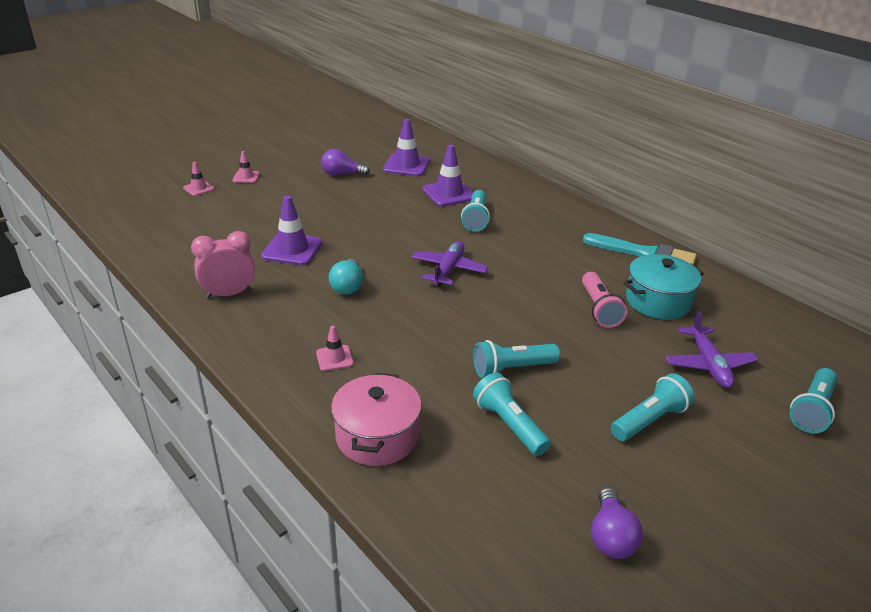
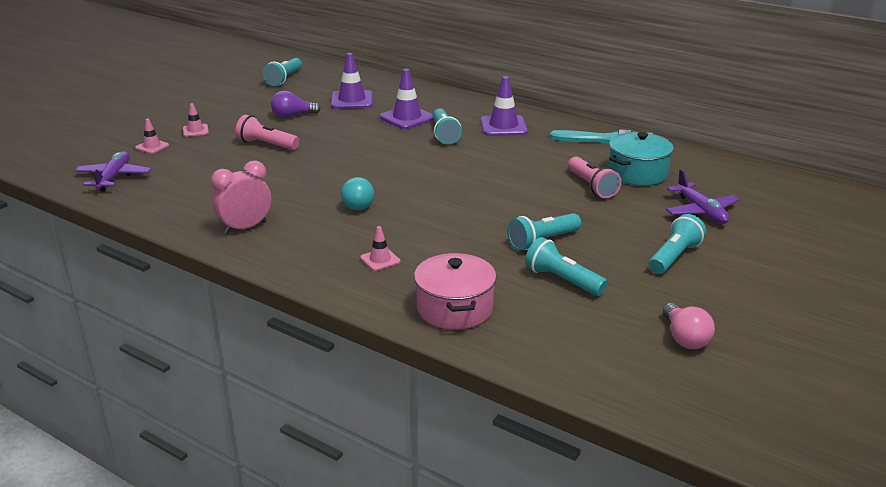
camera: 15 degrees left, 5 degrees down
(292, 249) = (284, 183): purple traffic cone -> purple traffic cone (503, 126)
(300, 203) = (266, 145): none -> pink flashlight
(448, 270) = (443, 177): purple plane -> purple plane (114, 177)
(611, 537) = (684, 338): purple light bulb -> pink light bulb
(812, 410) = (794, 228): turquoise flashlight -> turquoise flashlight (284, 79)

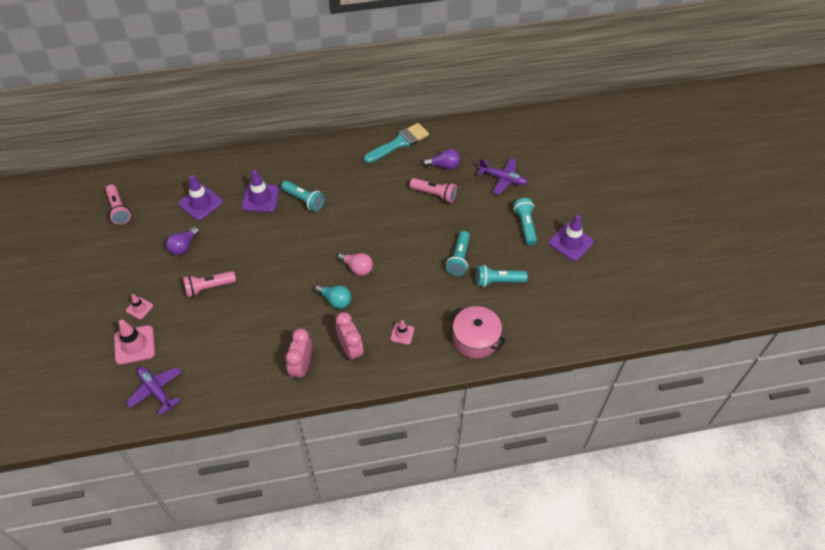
camera: 45 degrees left, 25 degrees up
(152, 147) = (134, 345): pink traffic cone -> pink traffic cone, size x1.82
(284, 79) = (118, 209): turquoise flashlight -> pink flashlight
(309, 242) = (350, 350): none -> pink clock
(503, 126) = (328, 168): purple traffic cone -> purple traffic cone (571, 242)
(637, 173) = (444, 166): turquoise pot -> purple light bulb
(684, 338) = (581, 280): pink light bulb -> pink light bulb (357, 268)

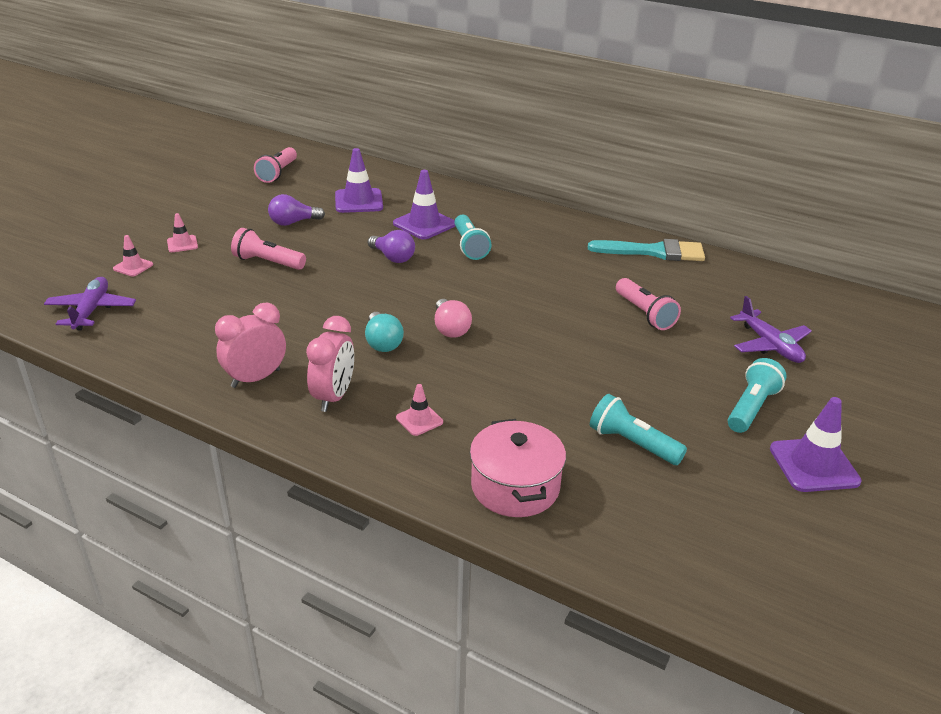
camera: 40 degrees right, 20 degrees down
(134, 345) = (133, 267): pink traffic cone -> pink traffic cone, size x0.55
(444, 166) = (692, 295): purple light bulb -> purple light bulb (393, 257)
(459, 258) = (601, 389): turquoise flashlight -> none

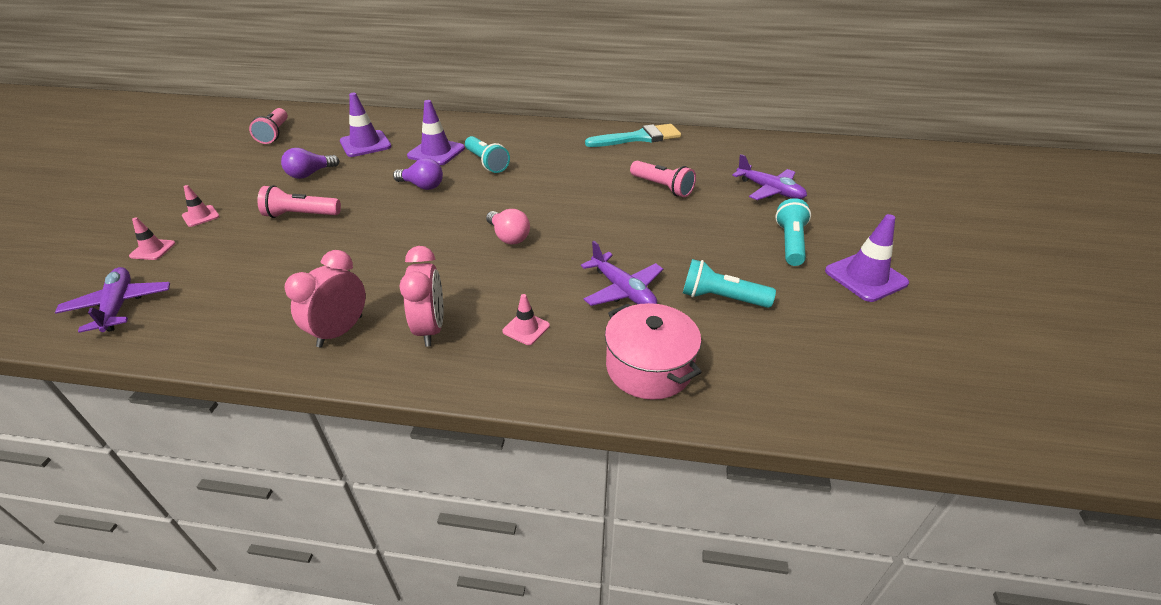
camera: 20 degrees left, 5 degrees up
(382, 343) = (452, 264): turquoise light bulb -> none
(534, 409) = (623, 290): none -> purple plane

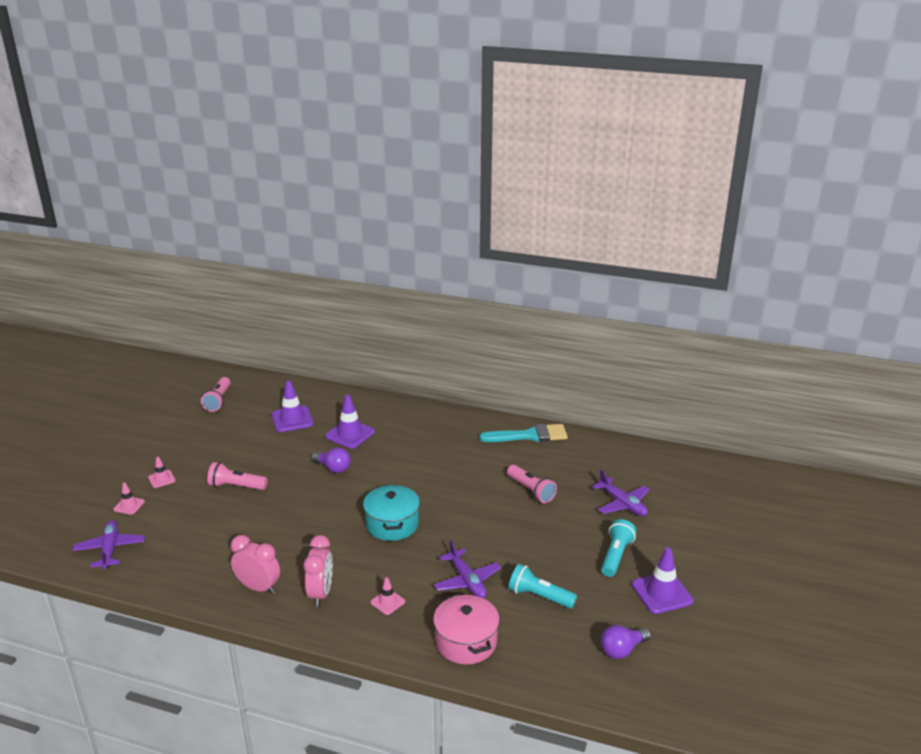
camera: 10 degrees right, 10 degrees down
(310, 174) = (245, 447): purple light bulb -> purple light bulb (622, 650)
(340, 331) = (258, 588): pink clock -> pink clock turned 75 degrees clockwise
(486, 163) = (390, 450): turquoise flashlight -> none
(508, 237) = (392, 524): pink light bulb -> turquoise pot

